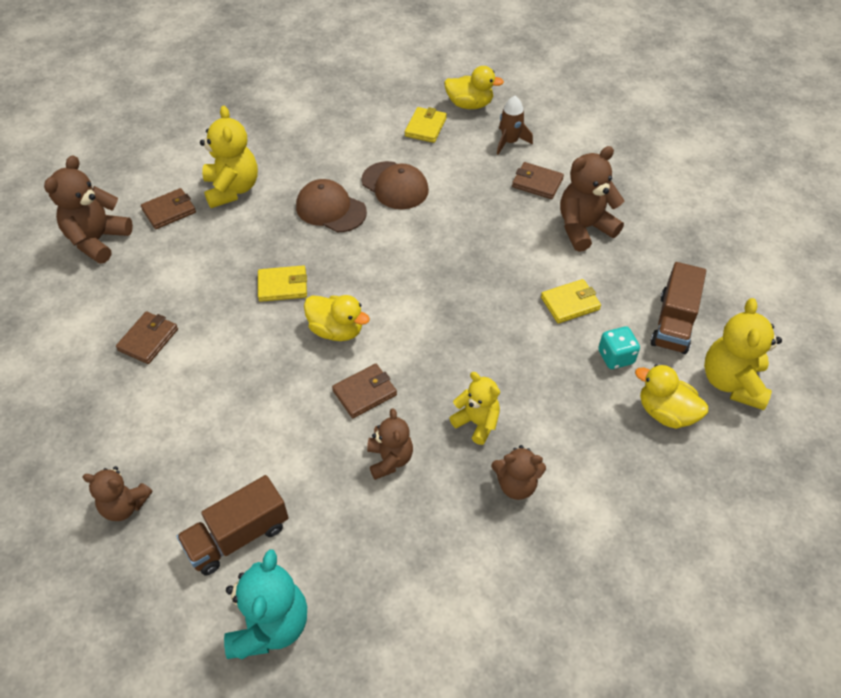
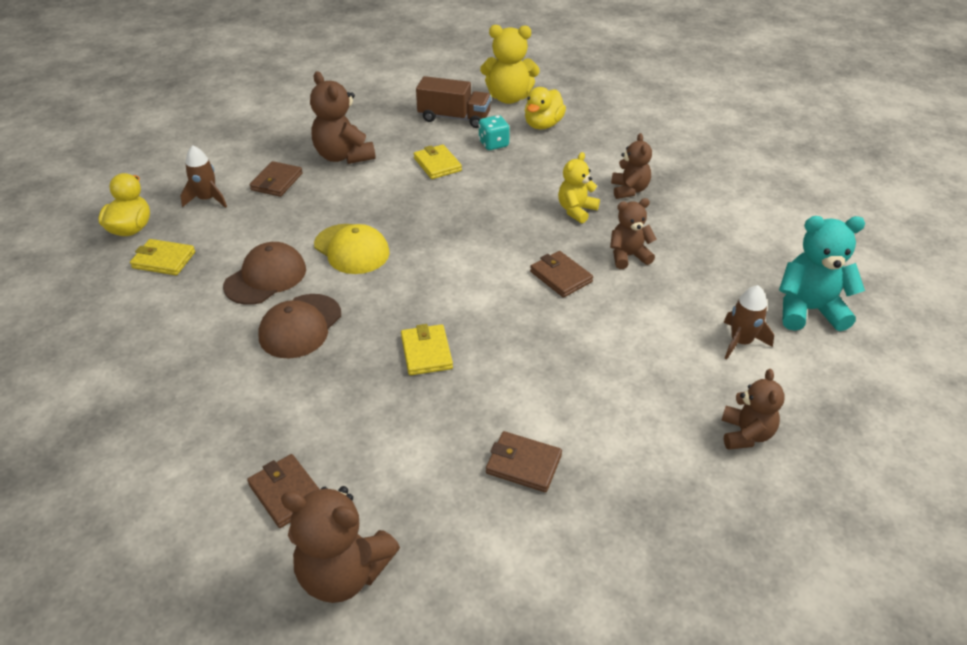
camera: 95 degrees left, 10 degrees down
(232, 189) = (249, 427): yellow teddy bear -> none
(237, 536) = (741, 342): brown truck -> brown rocket
(336, 330) = (486, 303): yellow duck -> none
(427, 237) = (352, 249): none -> yellow cap

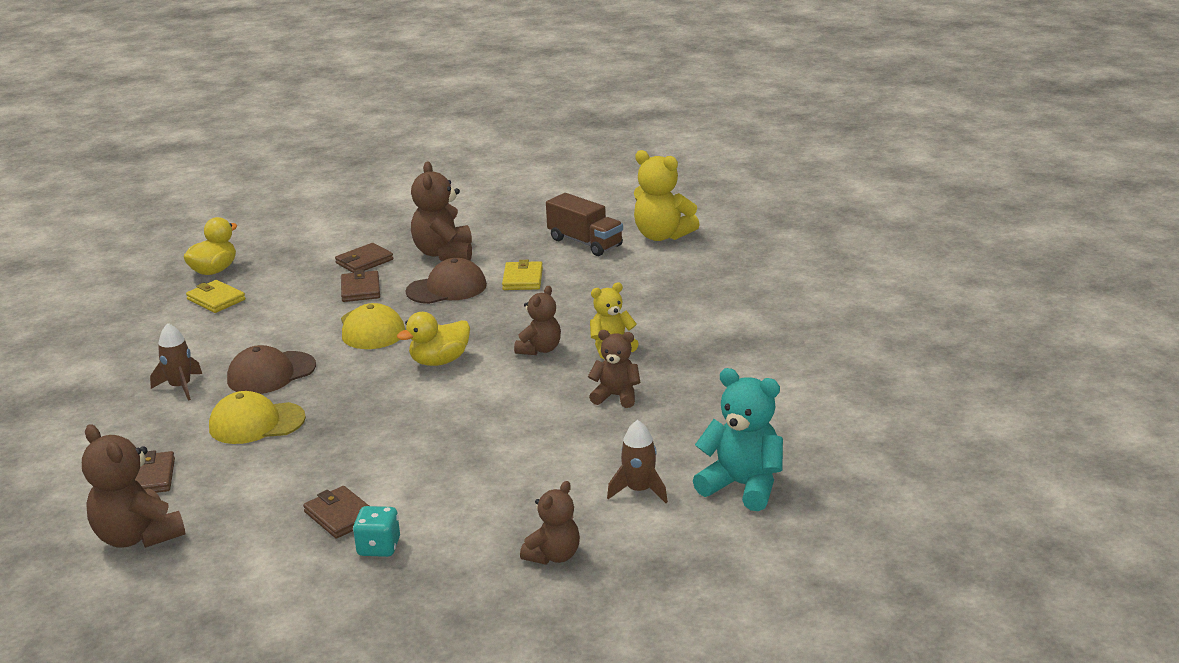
camera: 30 degrees right, 15 degrees down
(207, 199) = (293, 262): brown rocket -> brown rocket (180, 387)
(266, 277) = (280, 332): brown cap -> brown cap (447, 288)
(339, 387) = (256, 423): none -> yellow cap
(426, 352) = (350, 419): yellow wallet -> none
(493, 144) = (597, 273): turquoise dice -> turquoise dice (379, 547)
(543, 125) = (668, 267): yellow duck -> yellow duck (439, 361)
(561, 277) = (531, 396): brown wallet -> brown wallet (360, 289)
(629, 190) = (687, 343): brown teddy bear -> brown teddy bear (540, 349)

